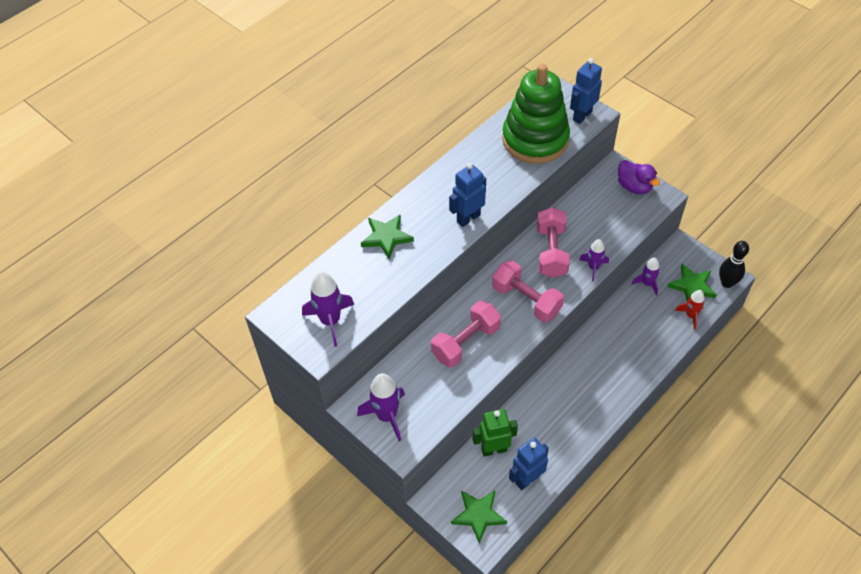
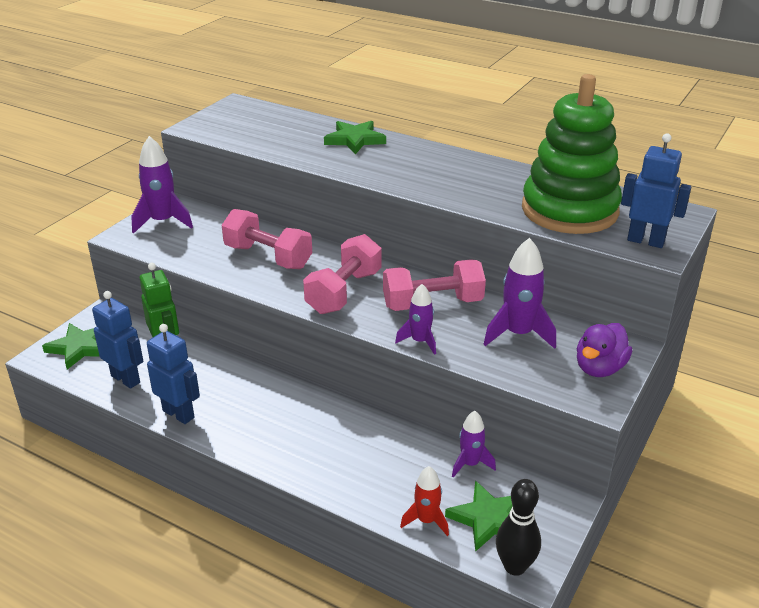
camera: 75 degrees right, 20 degrees down
(330, 321) = (233, 127): purple rocket -> purple rocket (518, 334)
(468, 218) = (405, 180): blue robot -> blue robot (179, 414)

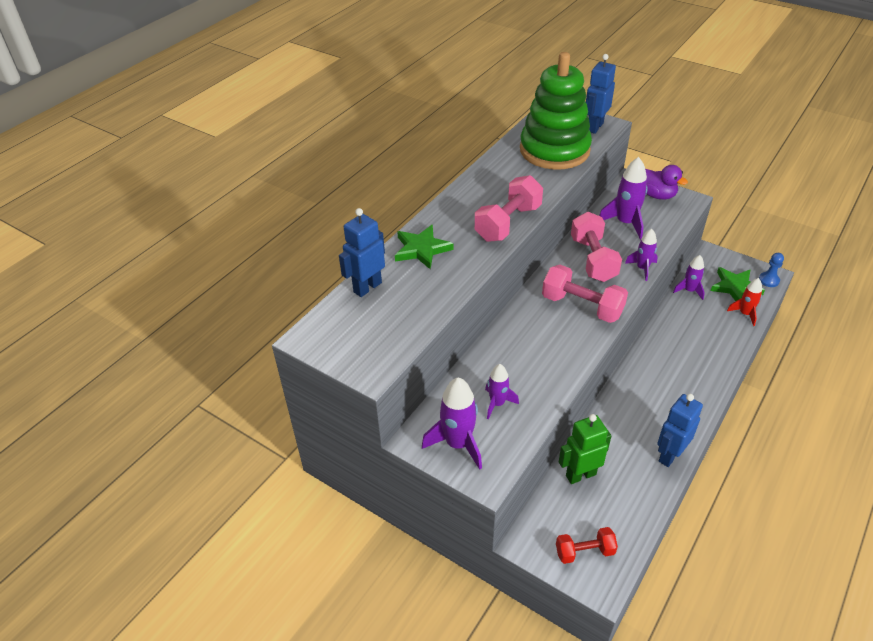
camera: 85 degrees left, 10 degrees up
(80, 347) = (584, 551): green star -> red dumbbell
(126, 379) = (629, 502): blue robot -> blue robot (367, 287)
(206, 240) = (497, 403): none -> purple rocket
(268, 257) = (528, 355): pink dumbbell -> pink dumbbell (508, 223)
(515, 566) = (768, 280): black bowling pin -> blue pawn

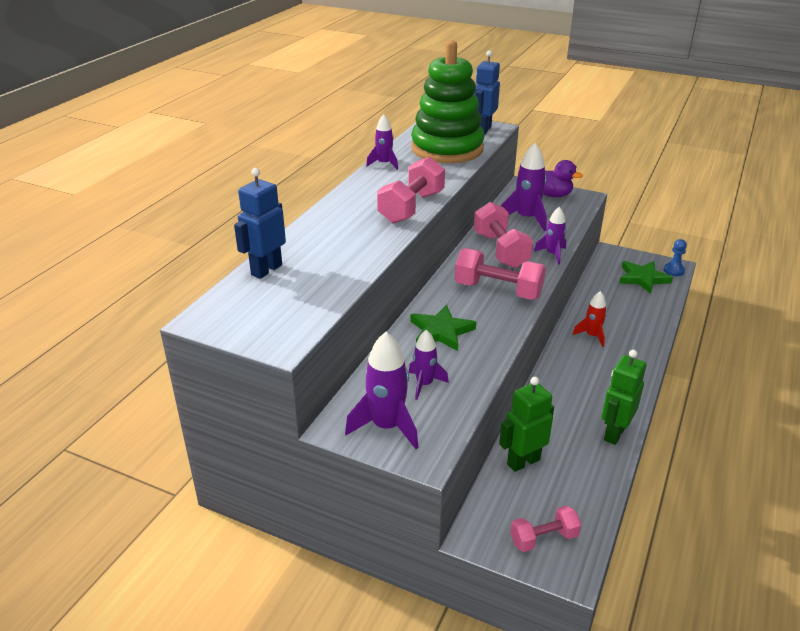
camera: 10 degrees left, 10 degrees down
(422, 249) = (322, 234): green star -> green star (441, 331)
(584, 551) = (543, 538): red dumbbell -> pink dumbbell
(669, 455) = (614, 433): blue robot -> green robot
(689, 291) = (598, 284): purple rocket -> purple rocket (384, 164)
(745, 314) = (658, 300): red rocket -> red rocket (592, 336)

